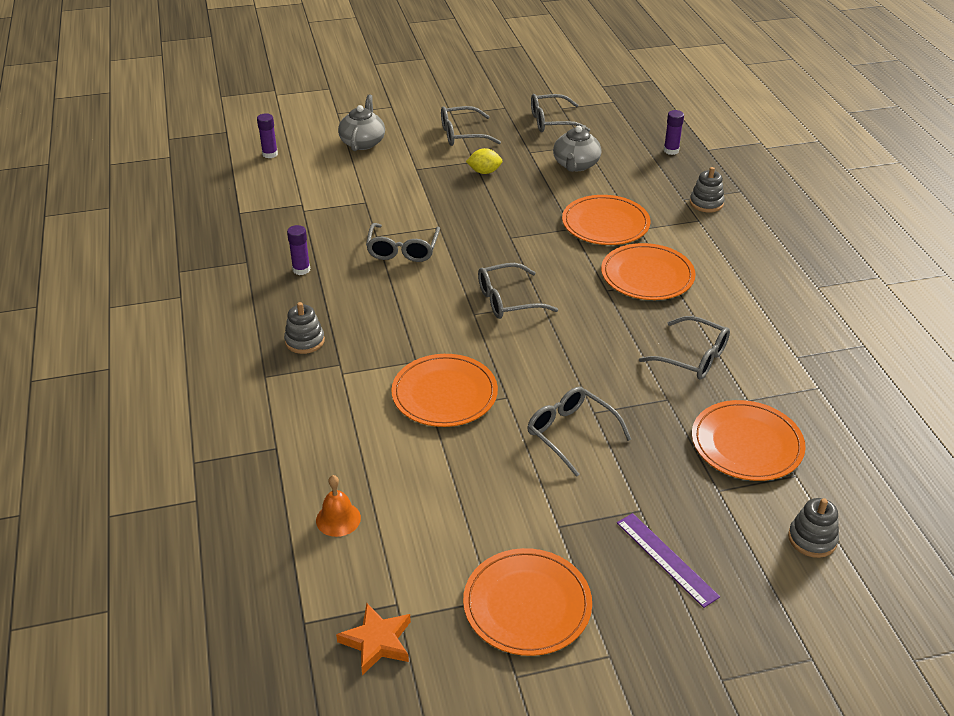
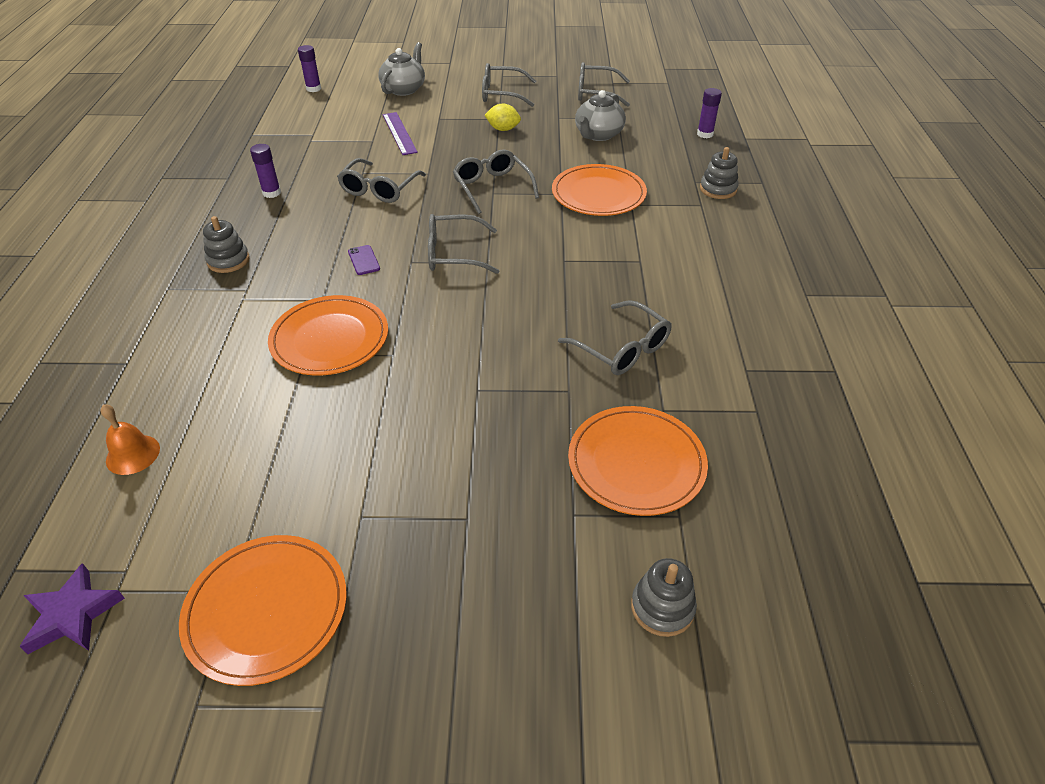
camera: 15 degrees right, 5 degrees up
(377, 642) = (72, 614): orange star -> purple star
(430, 319) = (364, 260): none -> purple phone
(571, 433) = (438, 409): grey glasses -> grey glasses (492, 187)
(647, 275) = (616, 252): orange plate -> none
(666, 559) = (464, 590): purple ruler -> purple ruler (399, 133)

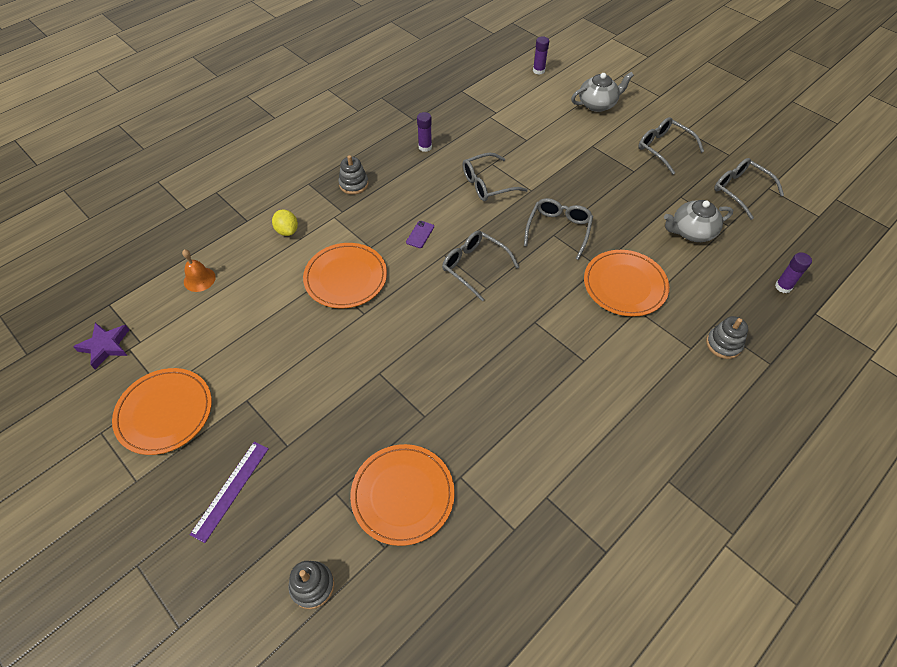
camera: 45 degrees right, 10 degrees up
(399, 133) = (551, 143): purple ruler -> purple ruler (231, 490)
(503, 129) = (625, 183): yellow lemon -> yellow lemon (287, 231)
(622, 348) = (489, 415): grey glasses -> none

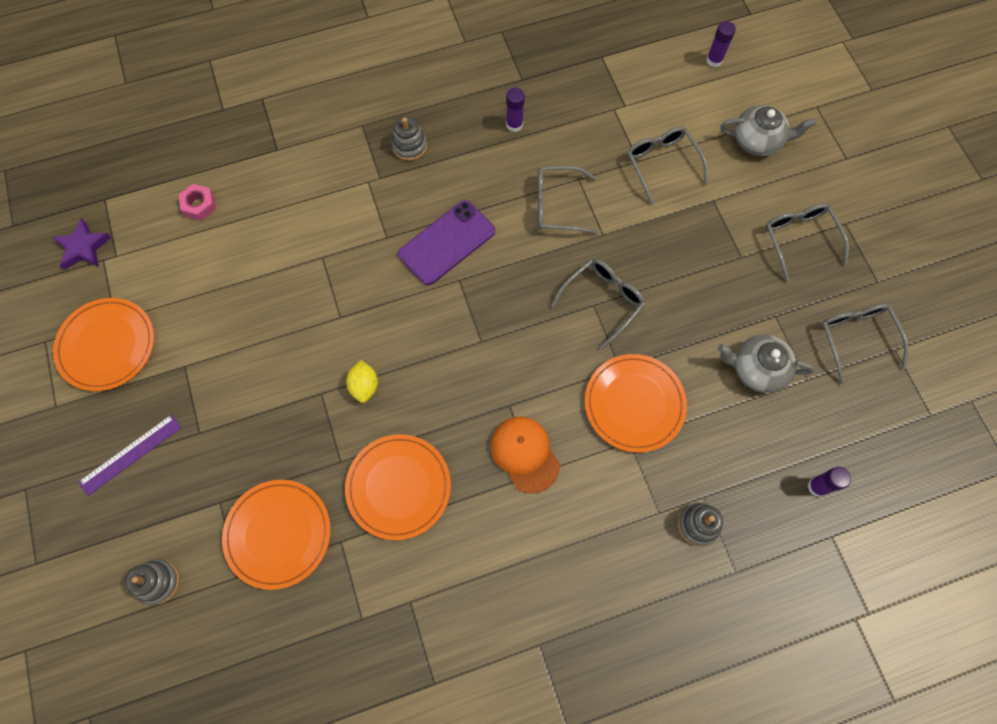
camera: 25 degrees right, 15 degrees up
(199, 279) = (199, 205): orange bell -> pink nut
(287, 231) = (311, 180): yellow lemon -> yellow lemon (364, 386)
(346, 277) = (343, 265): orange plate -> orange plate (398, 487)
(420, 234) = (447, 243): purple phone -> purple phone, size x2.36
(474, 267) = (483, 309): grey glasses -> grey glasses (662, 164)
(568, 350) = (524, 454): none -> orange cap

